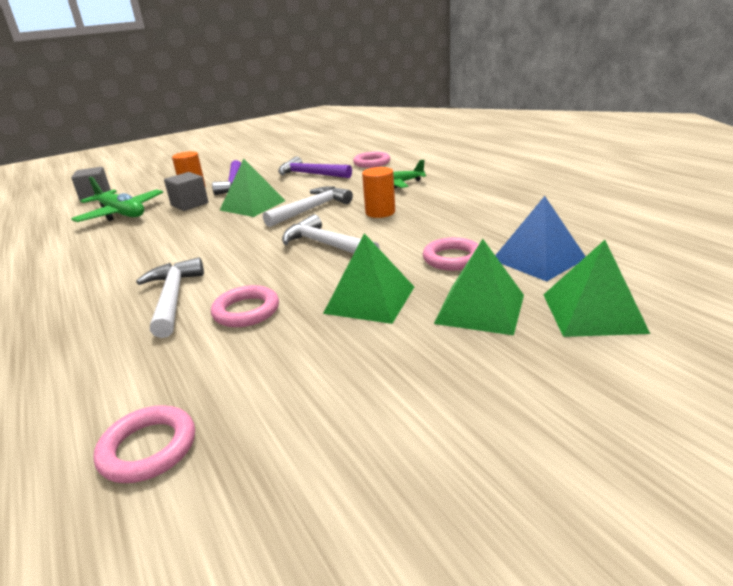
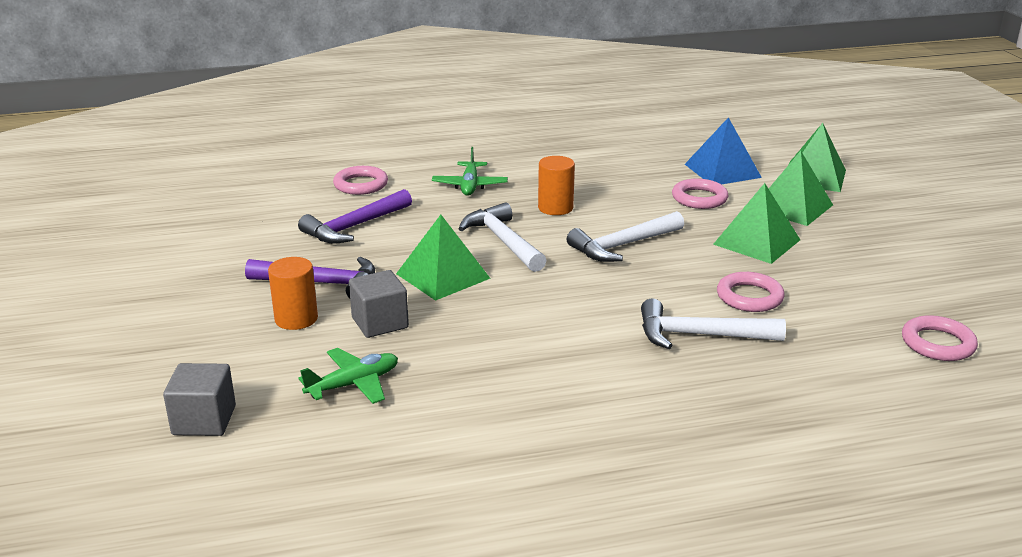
camera: 75 degrees left, 0 degrees up
(121, 214) = (353, 384): green plane -> green plane, size x0.66

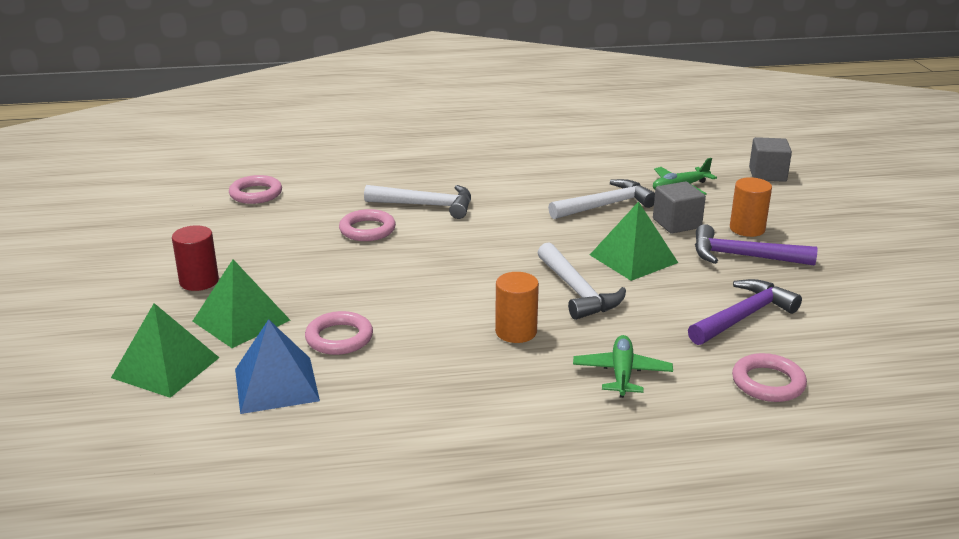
camera: 175 degrees left, 0 degrees up
(622, 246) = (456, 281): white hammer -> white hammer (606, 205)
(756, 242) = (319, 279): green pyramid -> none
(868, 235) = (199, 281): none -> red cylinder

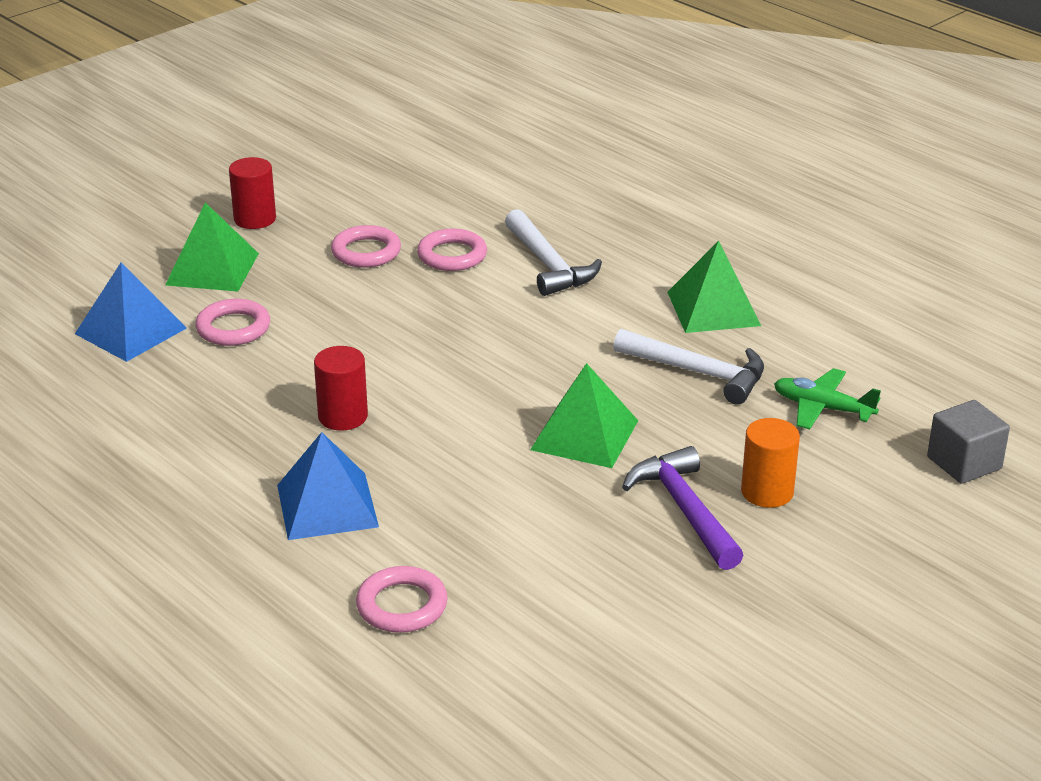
camera: 55 degrees right, 5 degrees up
(166, 367) = (107, 270): green pyramid -> green pyramid (713, 308)
(256, 194) = (452, 166): pink ring -> pink ring (366, 252)
(516, 332) = (343, 416): orange cylinder -> red cylinder
(577, 291) = (465, 424): white hammer -> none
(622, 373) = (327, 506): green plane -> blue pyramid
(677, 223) = (714, 436): grey cube -> none
(743, 316) = (532, 550): purple hammer -> none

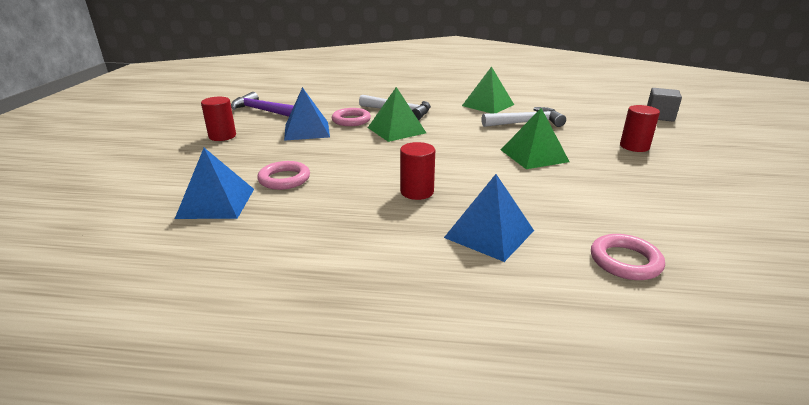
camera: 40 degrees left, 5 degrees down
(212, 269) = (228, 160): green pyramid -> green pyramid (396, 130)
(366, 252) = (306, 130): pink ring -> blue pyramid
(684, 509) = (626, 164): purple hammer -> purple hammer (262, 111)
(767, 492) = (634, 146): orange cylinder -> red cylinder
(822, 408) = (587, 118): green plane -> none

